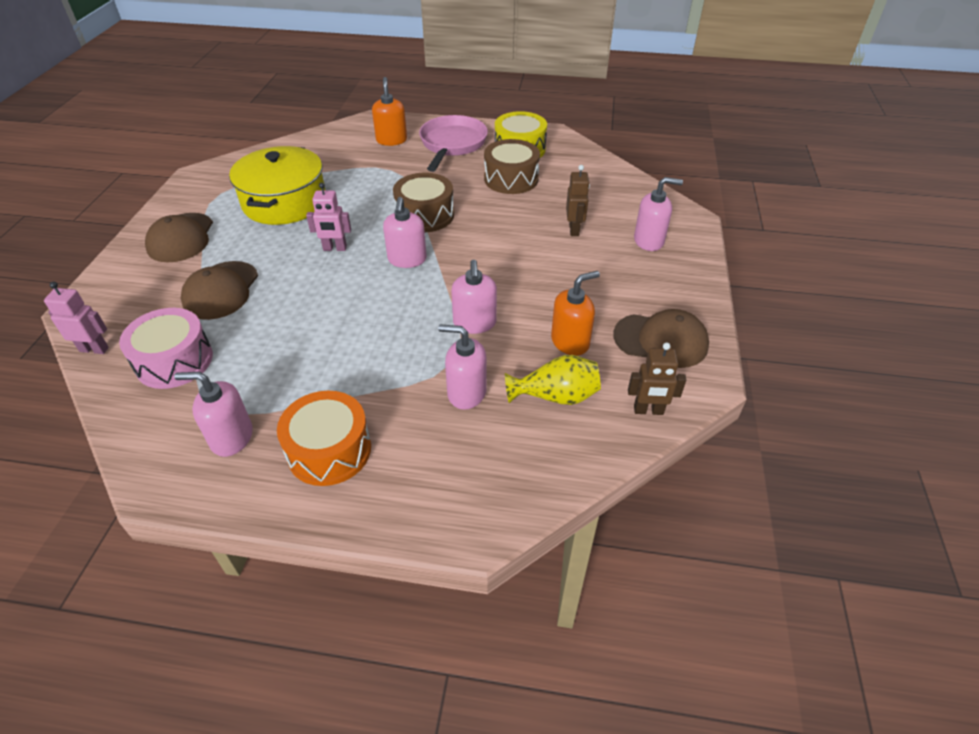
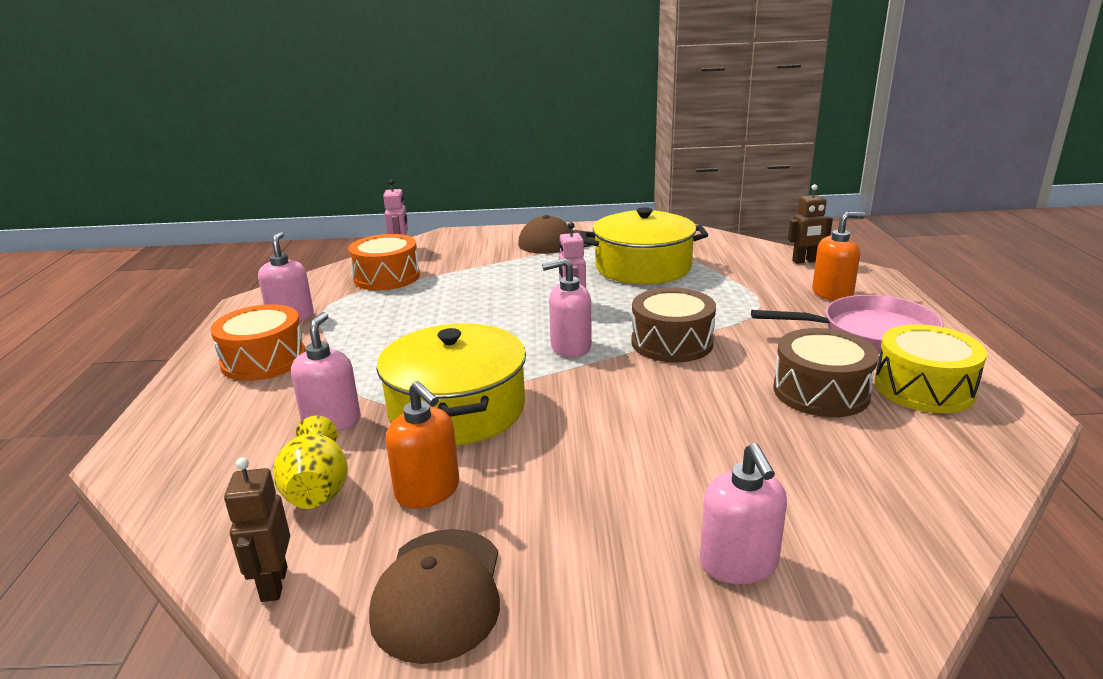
camera: 80 degrees right, 20 degrees down
(174, 361) = (387, 277): pink drum -> orange drum
(221, 290) = (484, 272): brown cap -> none
(474, 323) = (457, 409): pink soap dispenser -> yellow pot
(574, 230) = (717, 468): brown robot -> brown robot (805, 261)

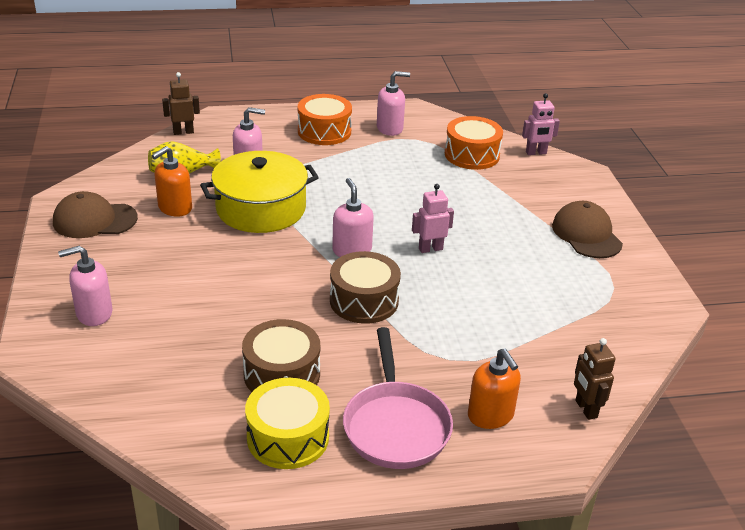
camera: 80 degrees right, 10 degrees up
(273, 584) = (111, 176): brown robot -> brown robot (183, 132)
(643, 267) = (532, 289): yellow pot -> none

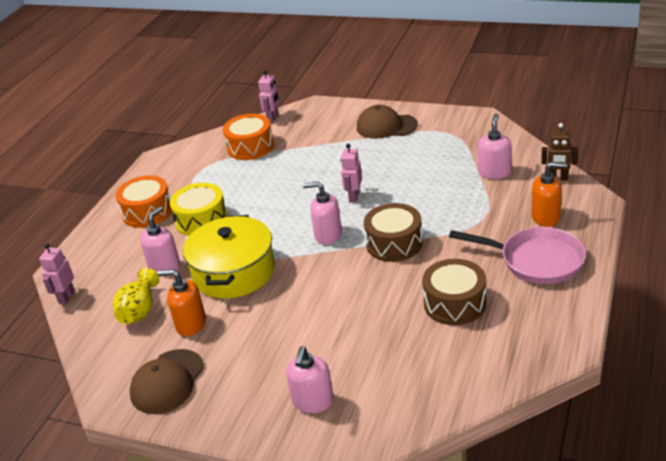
camera: 55 degrees left, 0 degrees up
(175, 208) = (190, 324): orange soap dispenser -> orange soap dispenser turned 120 degrees clockwise
(183, 132) = (66, 297): brown robot -> pink robot
(288, 437) = (524, 314): yellow drum -> yellow drum (201, 220)
(390, 128) = (176, 176): pink soap dispenser -> pink soap dispenser (494, 172)

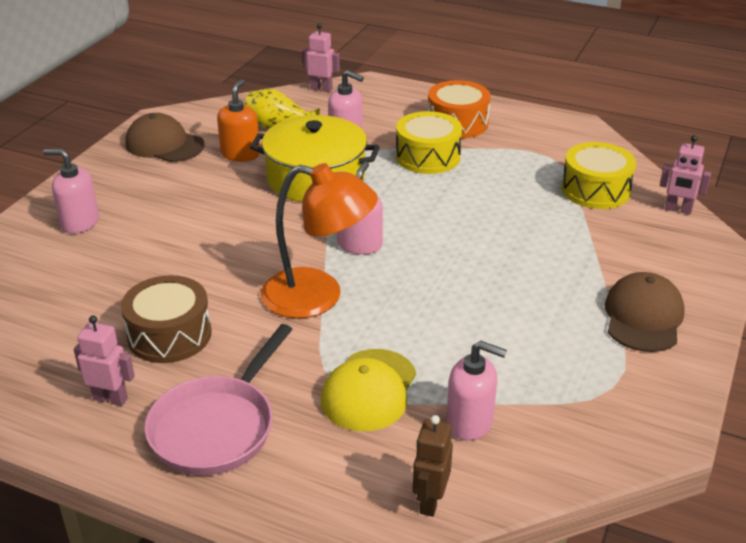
camera: 90 degrees right, 0 degrees up
(250, 147) = (595, 190): orange drum -> yellow drum
(354, 197) = (442, 271): pink robot -> pink robot (110, 398)
(394, 243) = (318, 297): brown drum -> orange lamp
(481, 209) = (369, 390): none -> yellow cap
(546, 217) = (319, 460): orange soap dispenser -> none

